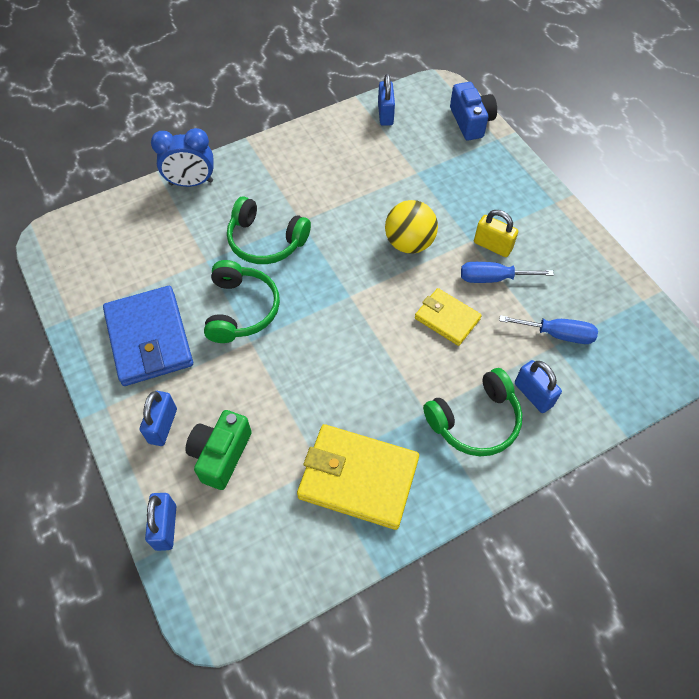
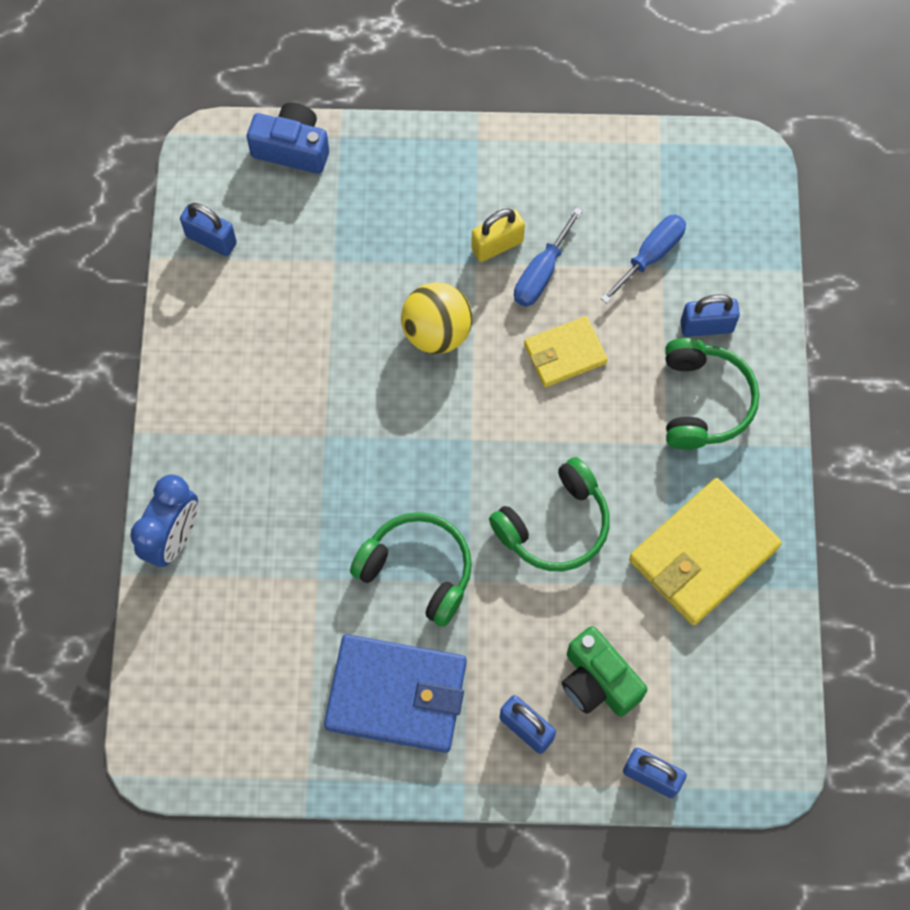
camera: 60 degrees left, 10 degrees up
(266, 241) = (330, 492): green headphones -> green headphones (554, 524)

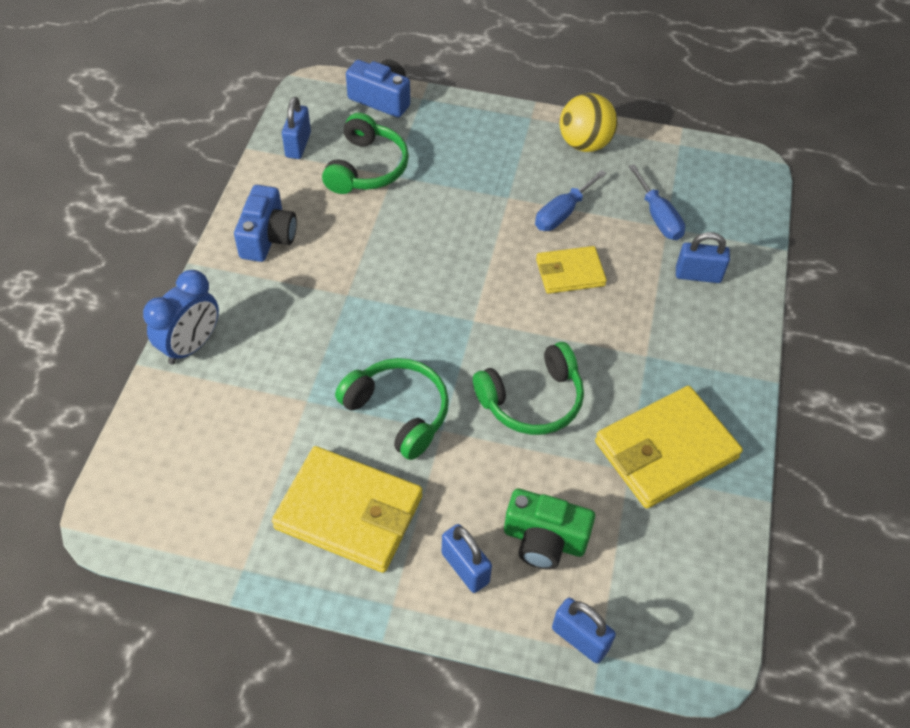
camera: 10 degrees right, 15 degrees down
(211, 240) = (298, 145): blue padlock -> blue padlock turned 60 degrees clockwise
(214, 379) = (268, 237): none -> blue camera
(396, 695) = (349, 512): blue wallet -> yellow wallet
(437, 332) = (464, 238): yellow ball -> yellow ball (584, 144)
(497, 245) = (530, 188): yellow padlock -> none
(598, 681) = (544, 540): green camera -> green camera turned 45 degrees counterclockwise
(651, 255) = (658, 217): blue screwdriver -> blue screwdriver turned 105 degrees clockwise
(703, 401) = (685, 330): green headphones -> green headphones (366, 168)

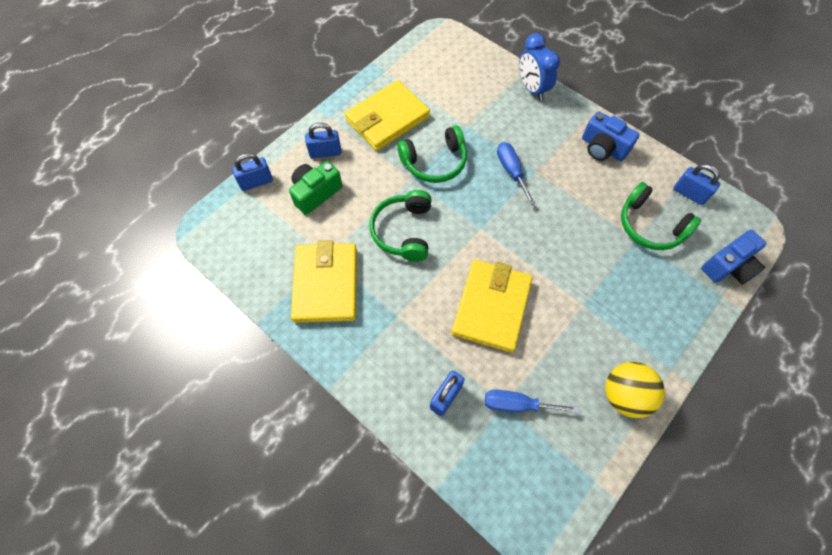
camera: 120 degrees right, 10 degrees up
(562, 213) = (551, 333): blue screwdriver -> blue screwdriver (511, 171)
(570, 272) = (491, 307): yellow wallet -> yellow wallet, size x1.70

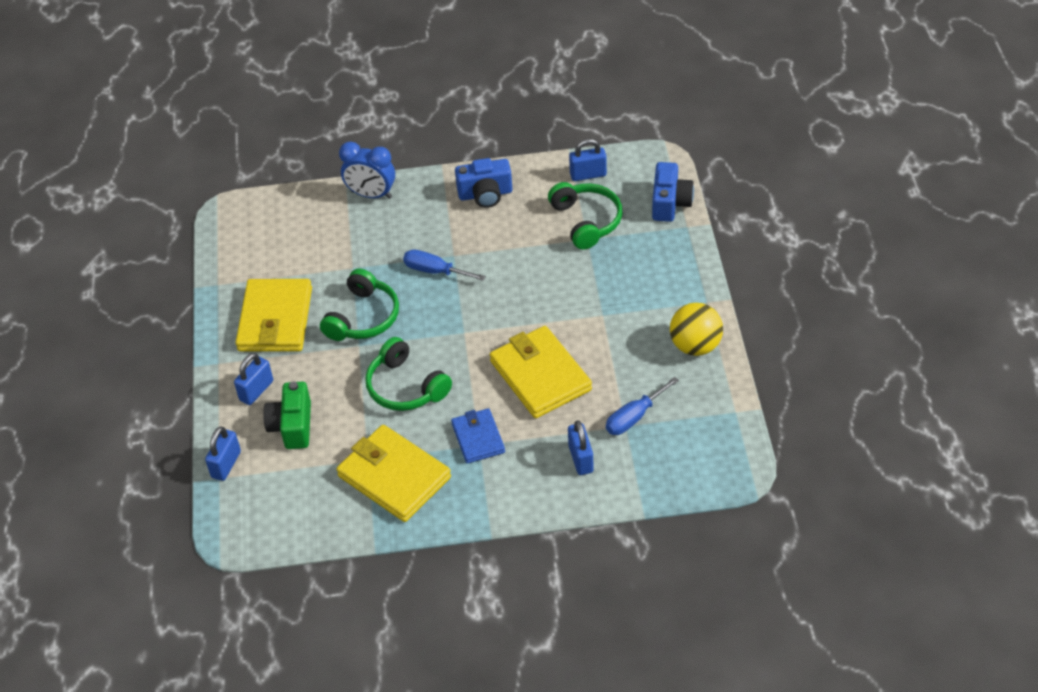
camera: 45 degrees left, 15 degrees down
(402, 311) = (478, 438): none -> blue wallet
(650, 225) = (586, 221): green headphones -> green headphones turned 105 degrees counterclockwise

